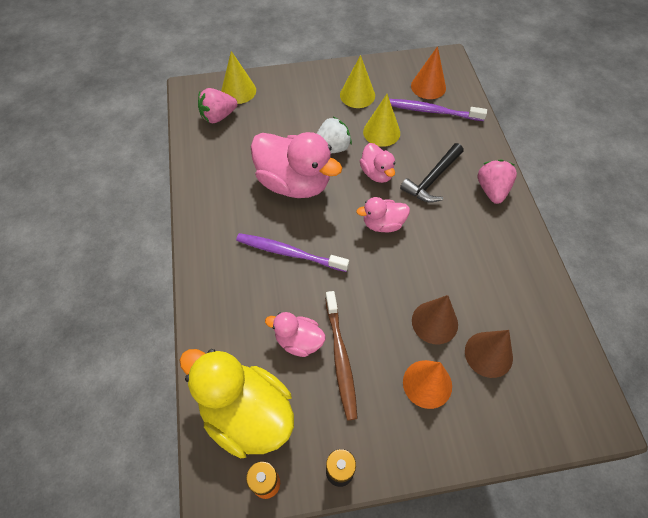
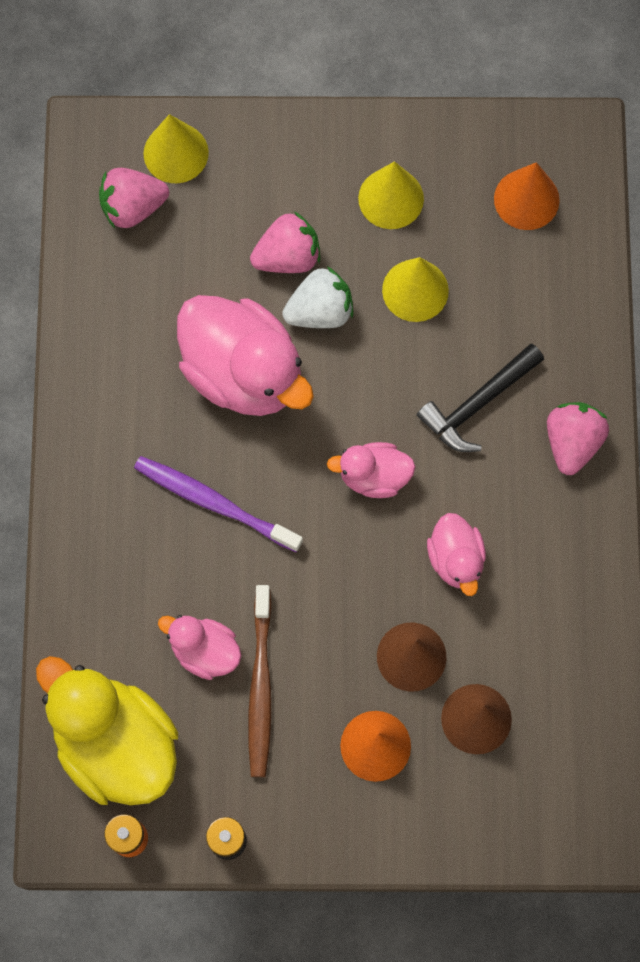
camera: 10 degrees right, 15 degrees up
(308, 127) = (288, 256): none -> pink strawberry
(377, 173) = (387, 376): pink duck -> pink duck (456, 559)
(431, 111) = (516, 258): purple toothbrush -> none

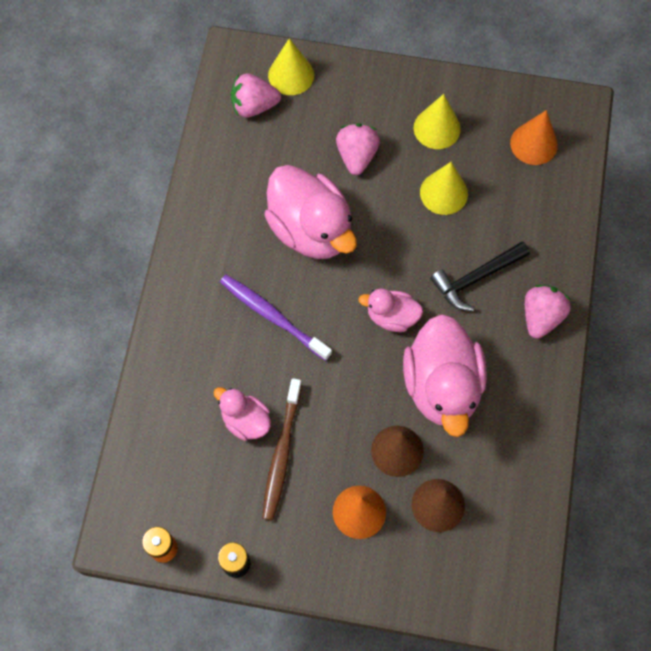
camera: 10 degrees right, 5 degrees down
(116, 743) = (167, 476): yellow duck -> none
(288, 256) = (357, 156): pink strawberry -> pink strawberry turned 75 degrees counterclockwise
(320, 311) = (373, 196): white strawberry -> none
(456, 559) = (442, 386): pink duck -> pink duck, size x1.92

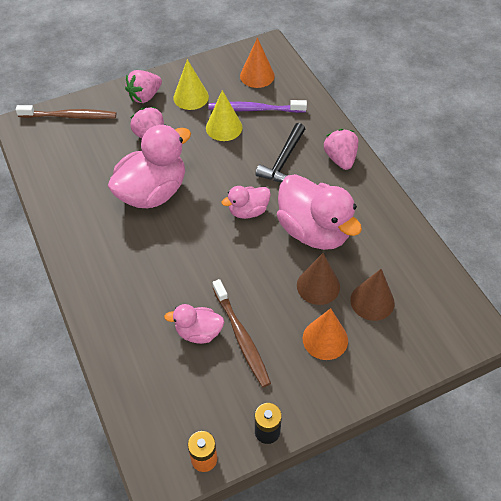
camera: 35 degrees left, 15 degrees down
(254, 106) = (57, 145): pink strawberry -> pink strawberry (145, 96)
(272, 316) = (166, 257): purple toothbrush -> purple toothbrush (254, 109)
(291, 75) = (70, 116): yellow cone -> brown toothbrush
(311, 229) = (153, 192): pink duck -> pink duck turned 60 degrees counterclockwise

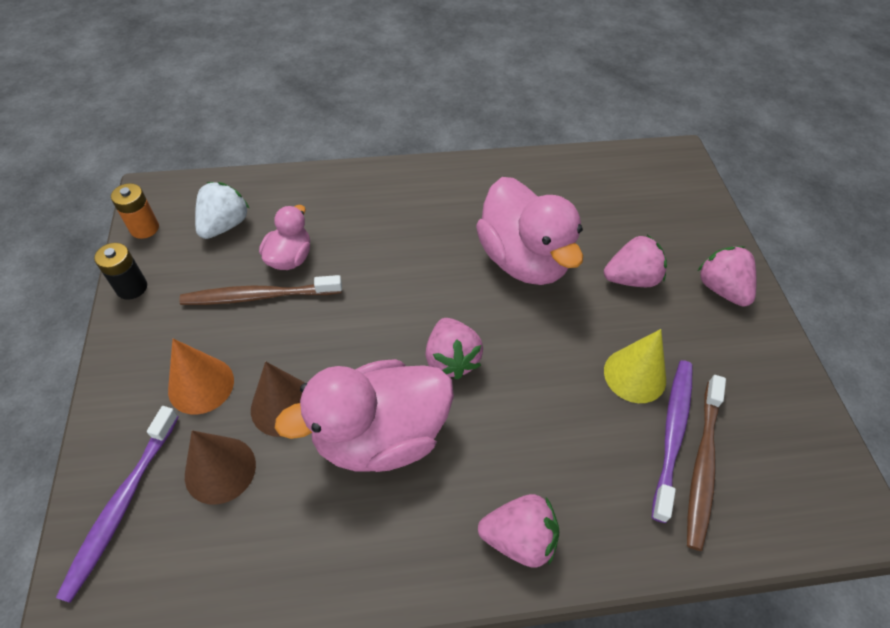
camera: 105 degrees right, 0 degrees up
(70, 116) = (687, 202): brown toothbrush -> brown toothbrush (702, 466)
(180, 395) = (224, 225): none -> white strawberry
(191, 97) = (714, 347): yellow cone -> none
(248, 211) = (451, 359): pink duck -> pink strawberry
(257, 76) = (765, 465): orange cone -> none
(283, 161) = (538, 440): black hammer -> none
(418, 341) = (121, 506): none -> purple toothbrush

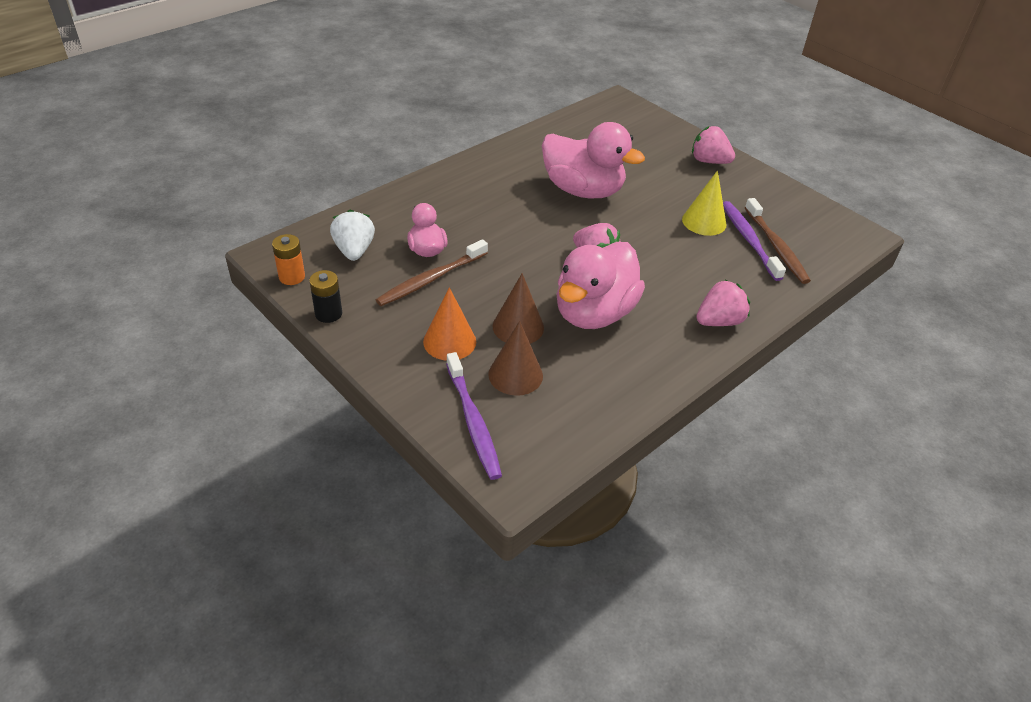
camera: 35 degrees left, 10 degrees down
(631, 278) = (655, 175): pink strawberry -> none

